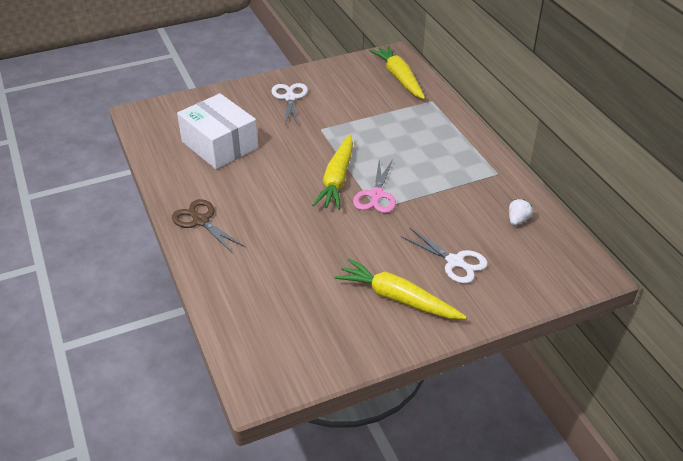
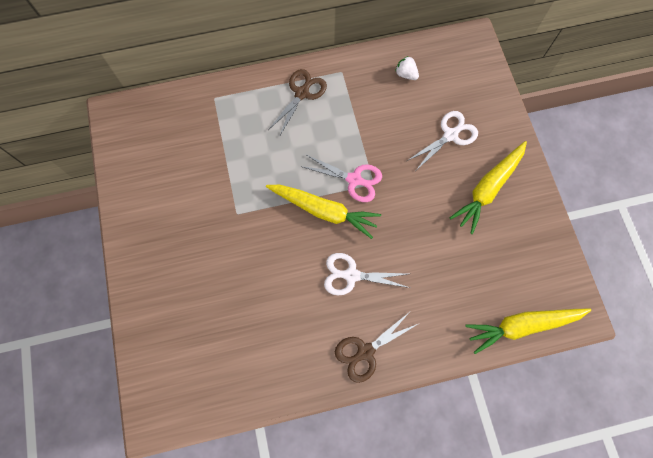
camera: 80 degrees left, 30 degrees up
(220, 145) = (241, 324): white box -> none
(290, 97) = (169, 237): white scissors -> white scissors (350, 275)
(399, 78) = (162, 119): yellow carrot -> yellow carrot (522, 326)
(461, 151) = (302, 93): none -> brown scissors

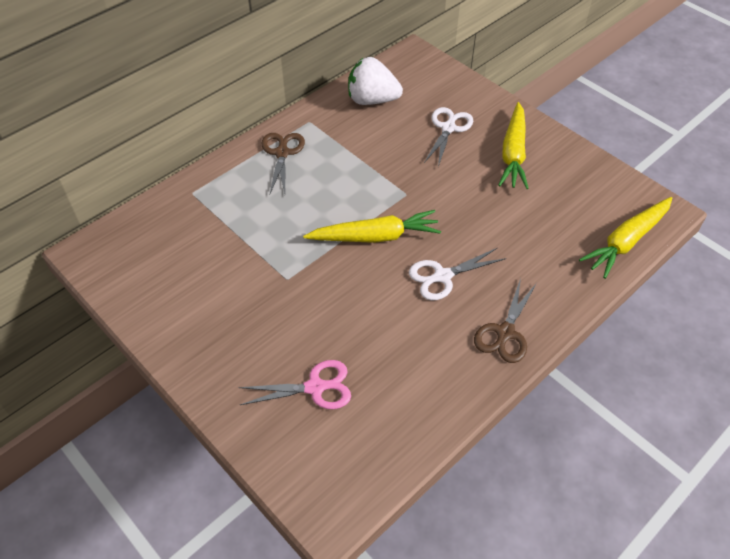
camera: 30 degrees left, 20 degrees down
(355, 180) = (386, 199): pink scissors -> pink scissors (316, 387)
(406, 74) = (372, 100): white strawberry -> white strawberry, size x2.07

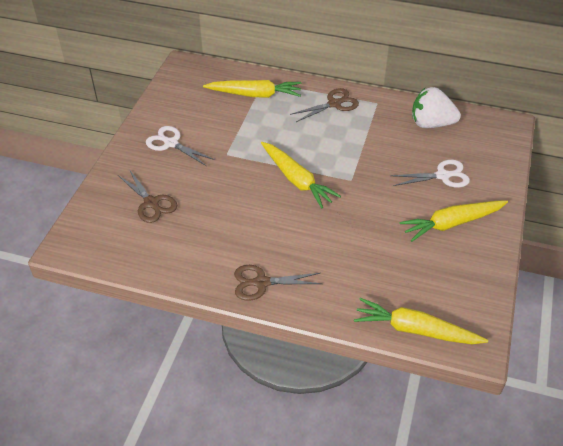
camera: 60 degrees right, 5 degrees down
(207, 210) = (255, 95): none -> yellow carrot
(316, 387) = (152, 203): pink scissors -> brown scissors
(372, 100) = (431, 124): white strawberry -> white strawberry turned 60 degrees counterclockwise
(441, 276) = (287, 229): white scissors -> white scissors (170, 143)

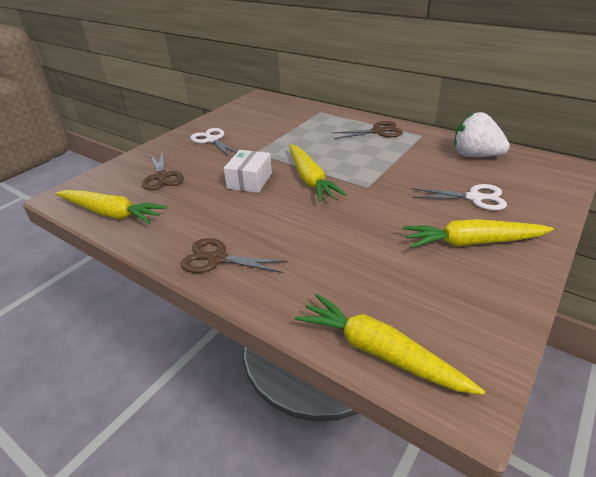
camera: 20 degrees right, 10 degrees down
(241, 192) = (250, 181): none -> white box
(255, 95) = (307, 118): yellow carrot -> yellow carrot (111, 213)

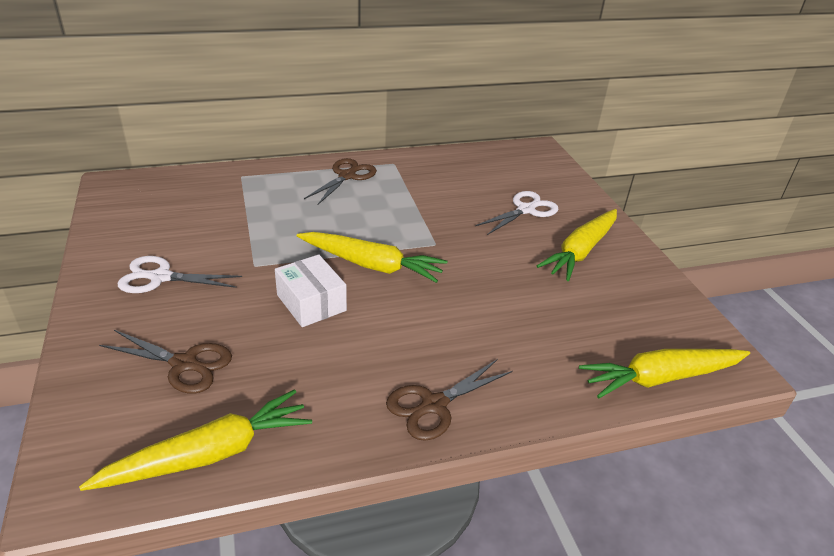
camera: 55 degrees left, 0 degrees up
(475, 156) = (467, 167): white strawberry -> none

